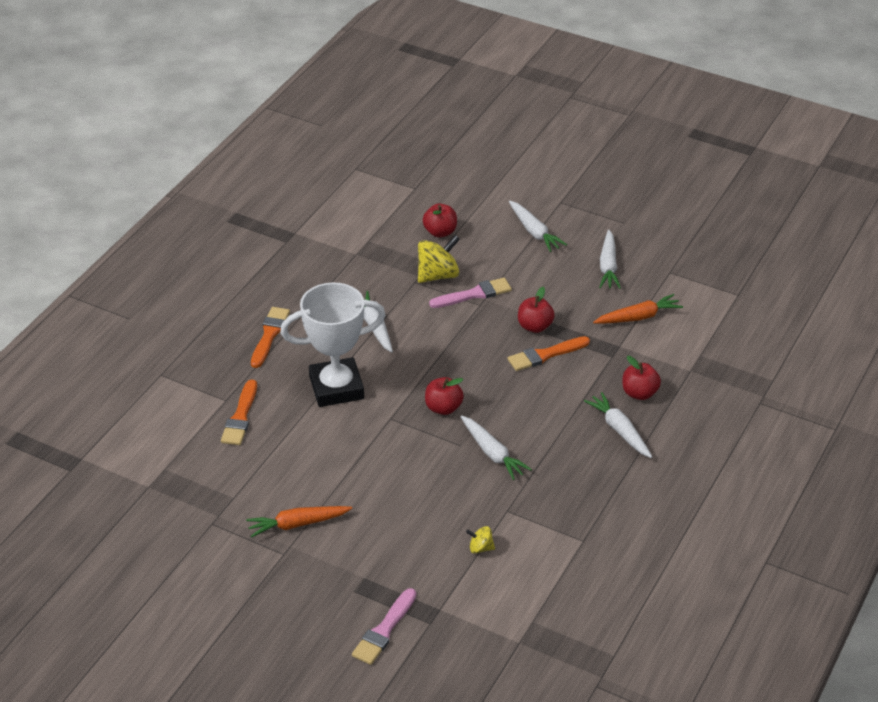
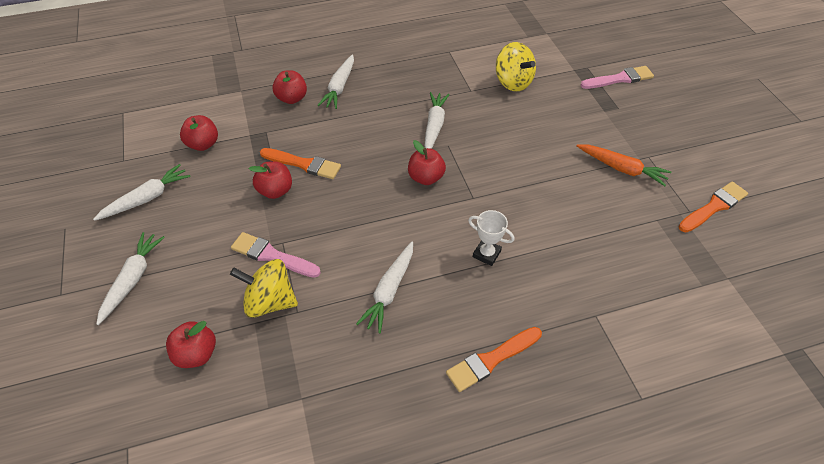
camera: 135 degrees left, 10 degrees up
(240, 417) = (595, 287): orange brush -> orange brush (714, 207)
(336, 387) = (486, 254): white trophy -> white trophy, size x0.43
(480, 548) = (513, 82): yellow spinning top -> yellow spinning top, size x1.96
(638, 317) = (203, 144): orange carrot -> red apple

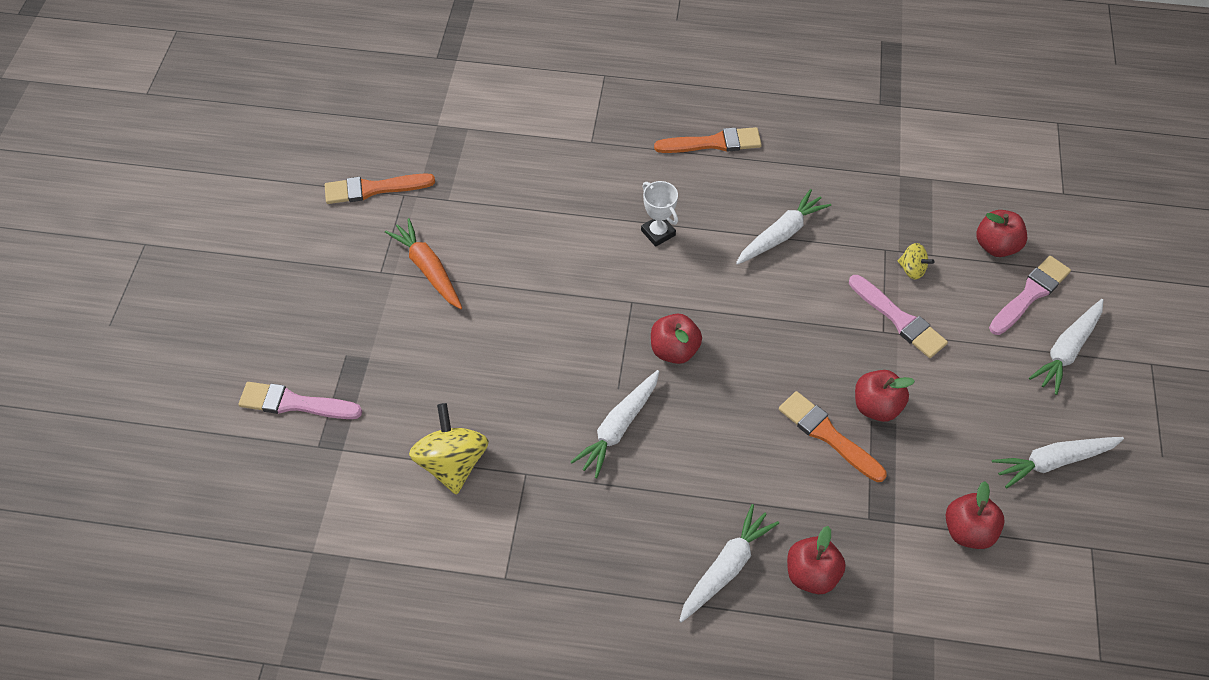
camera: 155 degrees left, 5 degrees up
(163, 317) = (1030, 294): none -> pink brush
(270, 301) = (912, 269): yellow spinning top -> yellow spinning top, size x0.51

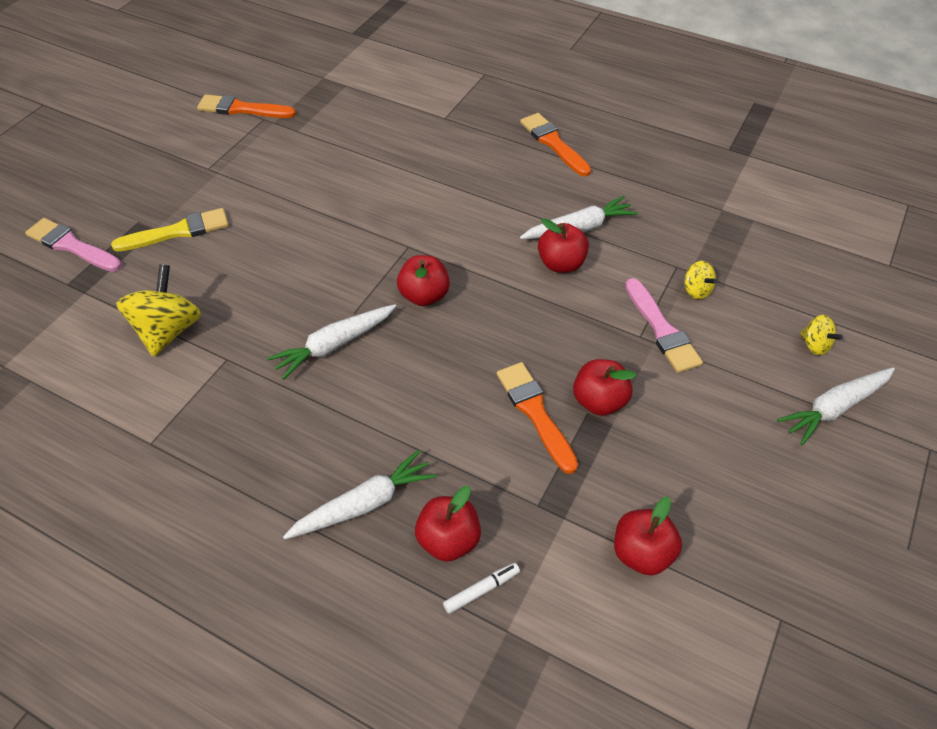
camera: 20 degrees right, 5 degrees down
(395, 354) = (178, 231): none -> yellow brush
(428, 269) = (247, 176): orange carrot -> none
(658, 233) = (464, 199): white trophy -> none
(713, 143) = (553, 143): orange brush -> orange brush turned 135 degrees counterclockwise
(858, 606) = (481, 590): none -> white marker
(996, 246) = (795, 292): red apple -> red apple (561, 264)
(1030, 294) = (814, 345): pink brush -> yellow spinning top
(1053, 462) = (772, 513): white carrot -> none

